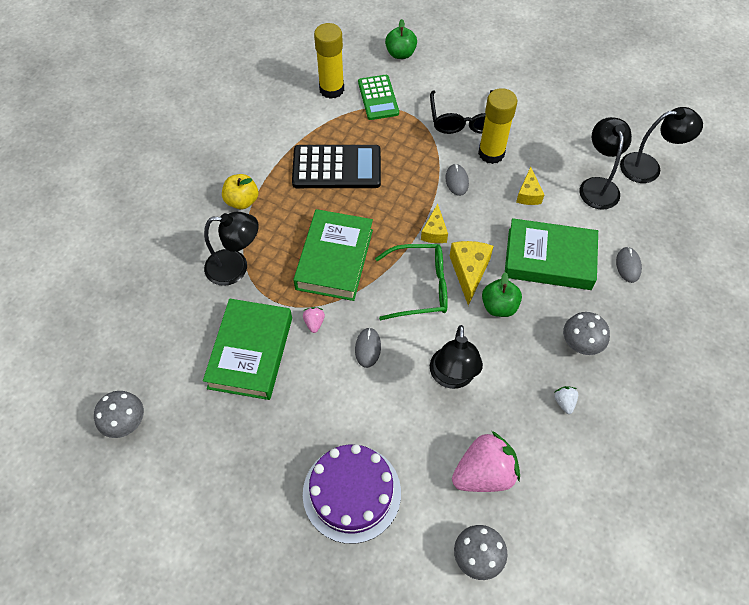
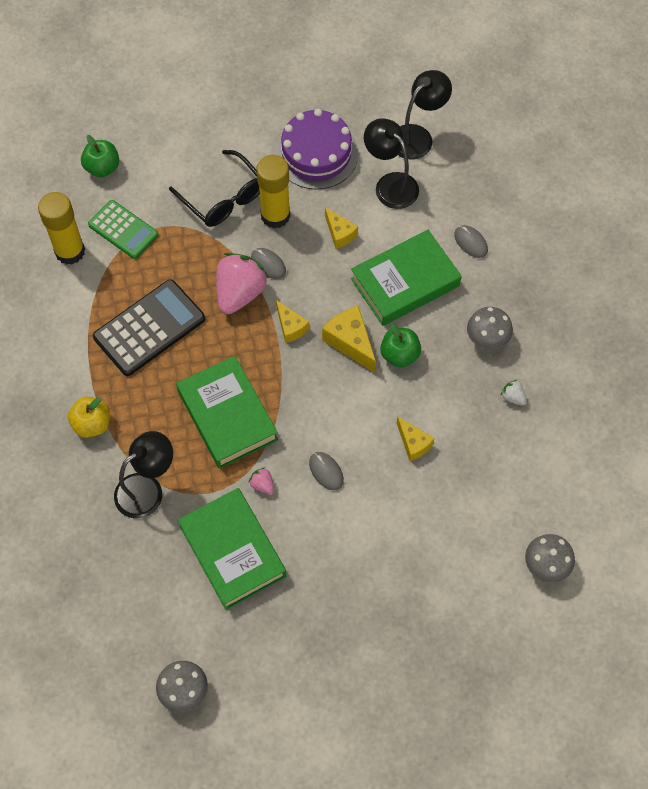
camera: 40 degrees left, 5 degrees up
(351, 493) = (417, 595): purple cake -> purple cake (316, 154)
(419, 287) = (321, 387): green glasses -> none
(452, 377) = (413, 443): black lamp -> yellow cheese
(484, 473) = (500, 500): pink strawberry -> pink strawberry (240, 293)

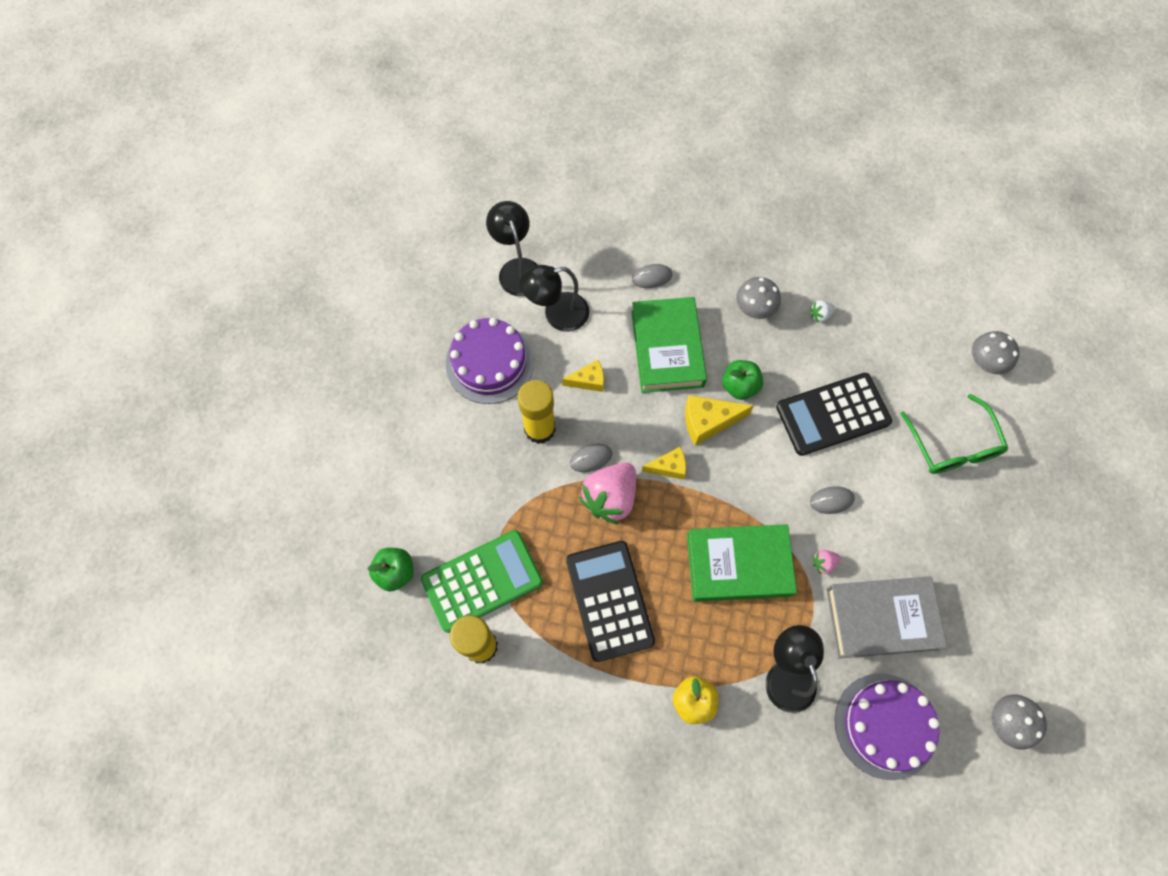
camera: 65 degrees left, 5 degrees up
(123, 230) = (482, 581): green calculator -> green calculator, size x1.52
(136, 586) = (885, 725): none -> purple cake
(222, 197) = (493, 468): black glasses -> none
(232, 551) = (881, 618): green book -> grey book
(240, 293) = (610, 497): pink strawberry -> pink strawberry turned 105 degrees counterclockwise
(413, 443) = (832, 414): yellow cheese -> black calculator
(438, 560) = (952, 444): none -> green glasses

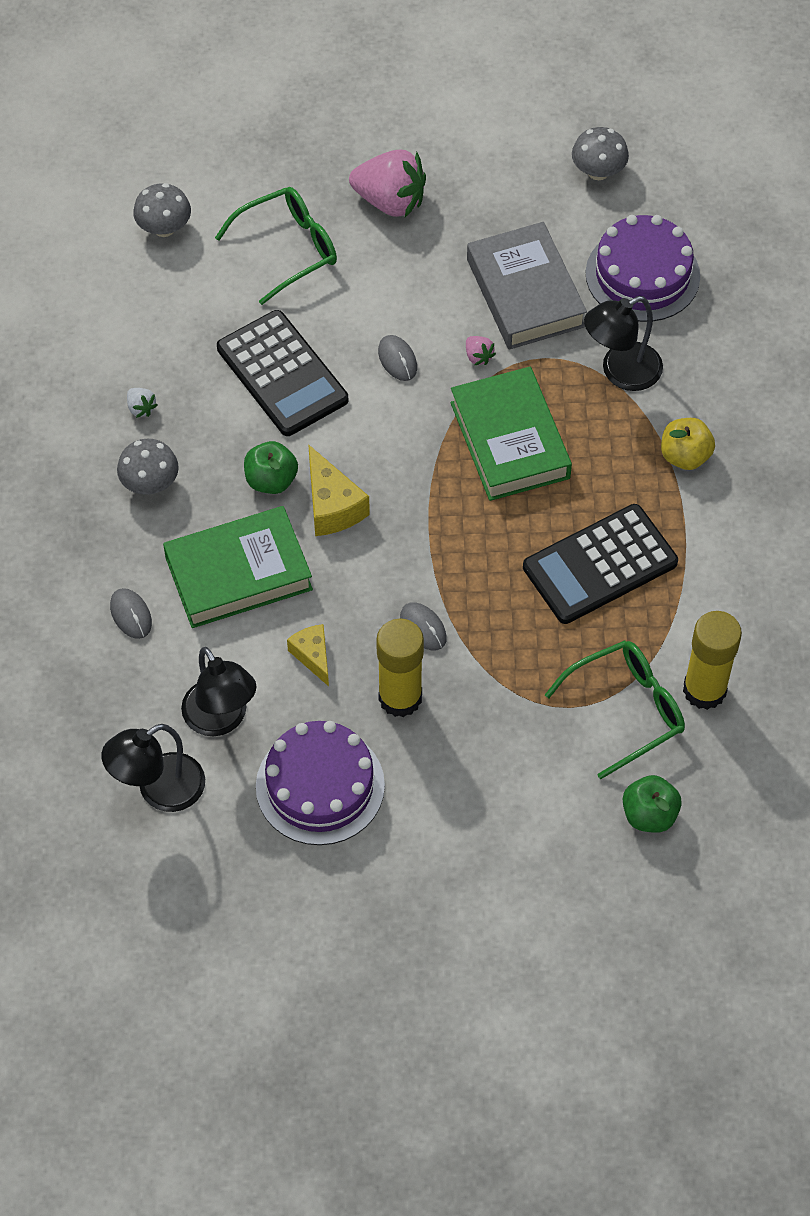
camera: 105 degrees left, 10 degrees down
(482, 581) = (625, 710): green calculator -> green glasses
(610, 497) = (469, 593): pink strawberry -> pink strawberry (390, 201)
(668, 467) = (408, 537): yellow cheese -> none

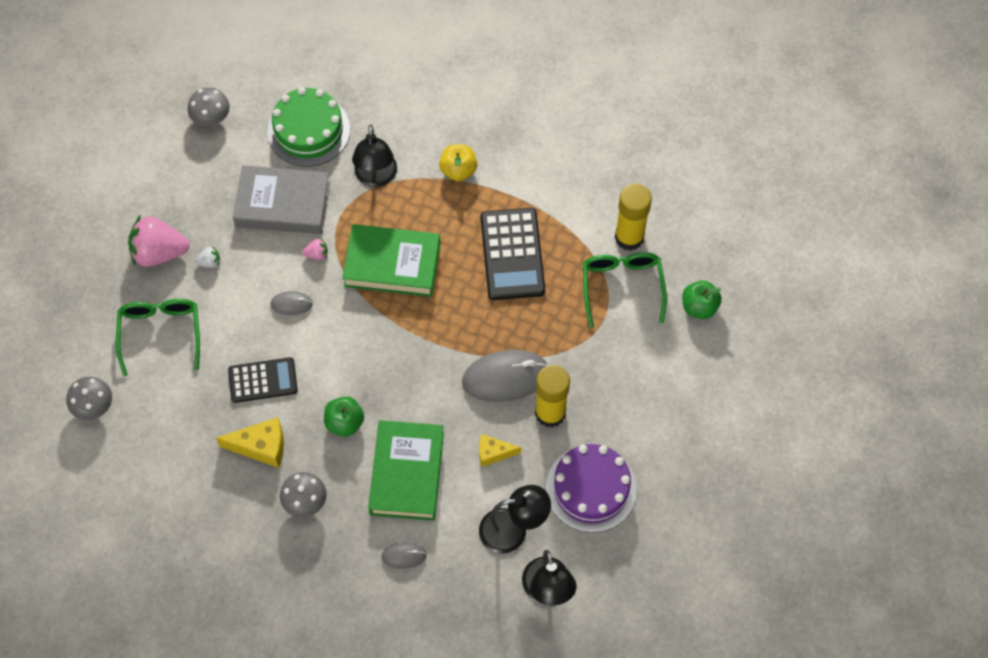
camera: 65 degrees left, 5 degrees up
(141, 408) = (239, 483): white strawberry -> white strawberry (209, 262)
(282, 374) = (263, 380): black calculator -> black calculator, size x0.66
(332, 506) = (385, 393): yellow cheese -> yellow cheese (261, 447)
(390, 201) = (159, 252): pink strawberry -> pink strawberry turned 135 degrees counterclockwise
(423, 627) = (505, 377): grey mouse -> grey mouse, size x2.05
(642, 275) = (308, 130): purple cake -> green cake

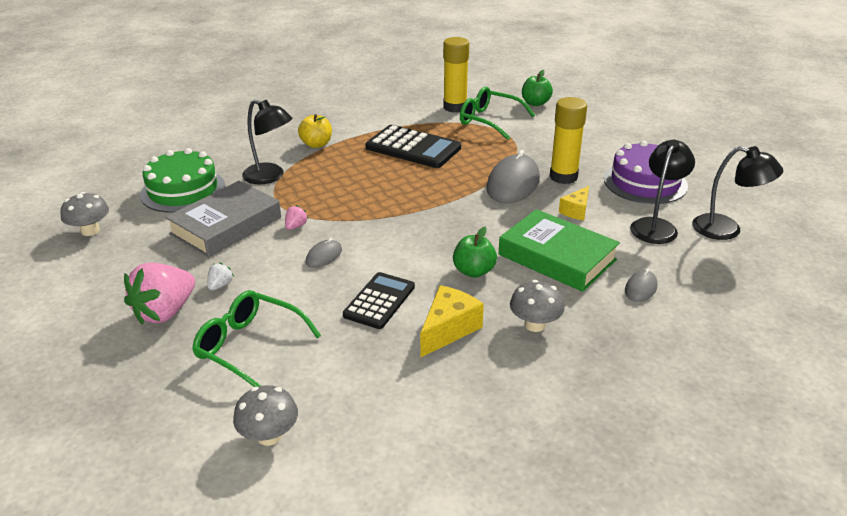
camera: 55 degrees left, 30 degrees down
(392, 264) = (354, 196): green book -> none

